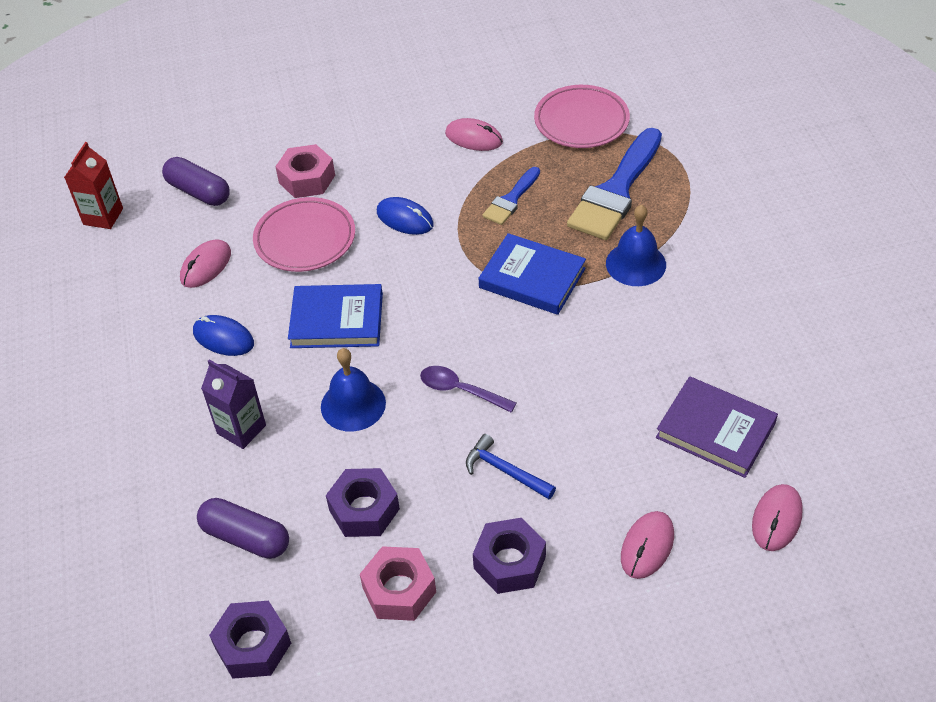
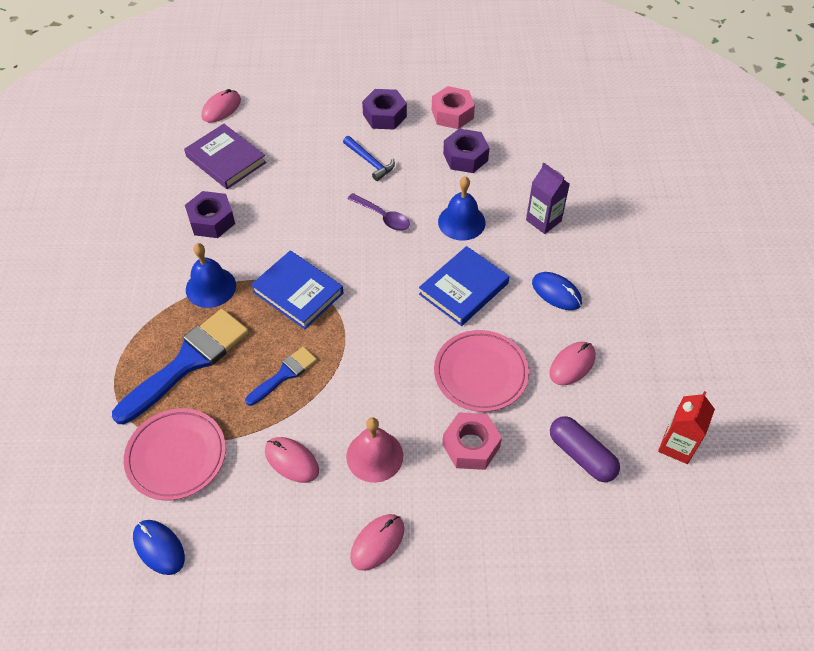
camera: 170 degrees left, 5 degrees up
(246, 537) = (542, 156): purple capsule -> none
(253, 646) = (539, 104): purple nut -> purple nut (211, 220)
(337, 320) = (463, 289): blue book -> blue book turned 60 degrees counterclockwise
(397, 155) = (374, 456): none -> pink bell
(405, 219) = (386, 375): blue mouse -> blue mouse (159, 548)
(647, 546) = (302, 109): pink mouse -> pink mouse (377, 543)

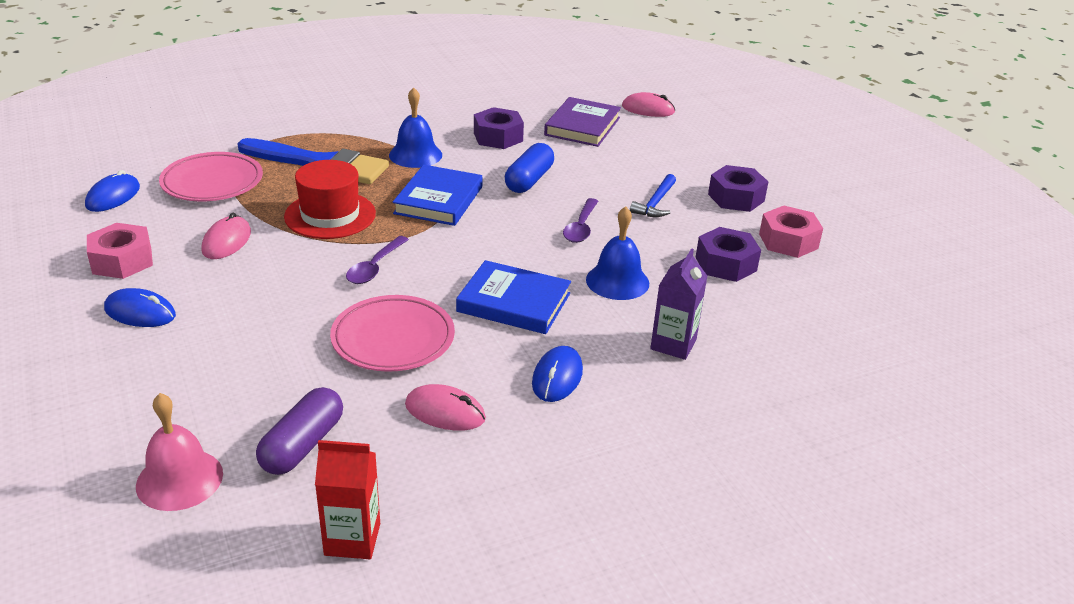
camera: 65 degrees right, 20 degrees down
(284, 374) = (330, 215): blue brush -> red hat
(296, 224) = (529, 180): none -> blue capsule
(374, 456) = (249, 288): pink bell -> pink bell (179, 479)
(377, 543) = (140, 312): pink mouse -> blue mouse
(381, 362) = (375, 267): none -> purple spoon
(471, 446) = (285, 351): pink nut -> pink nut (122, 261)

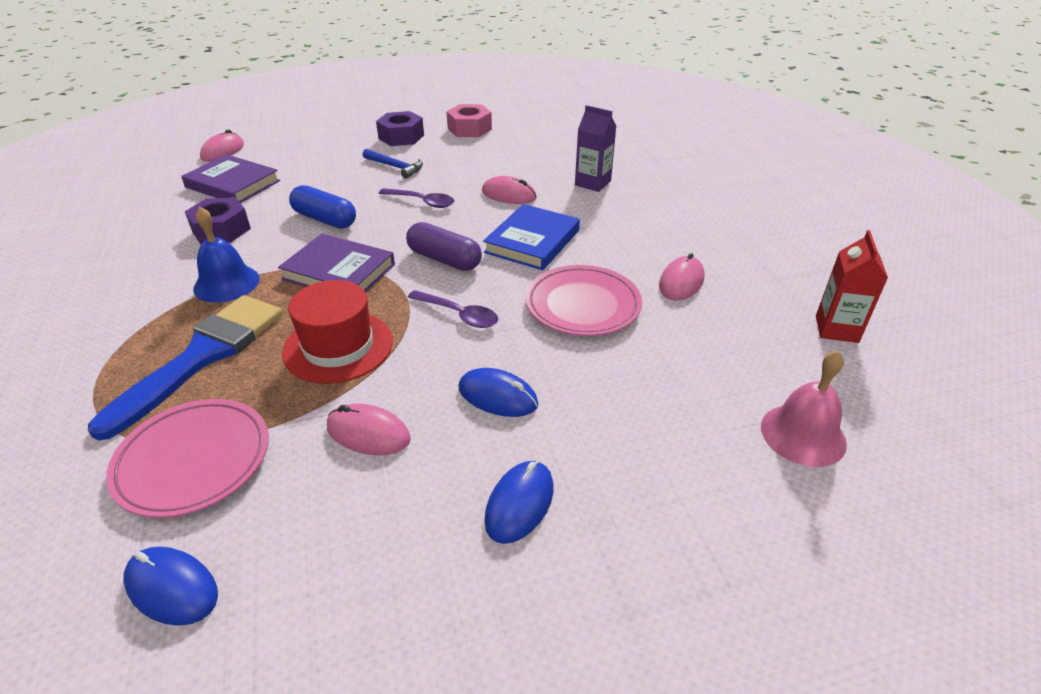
camera: 80 degrees left, 5 degrees up
(122, 261) = (386, 543): pink nut -> none
(302, 445) = (737, 357): purple capsule -> purple capsule (444, 259)
(438, 200) = (339, 272): blue book -> purple book
(557, 377) = (633, 230): blue mouse -> blue mouse (497, 396)
(617, 281) = (509, 195): blue bell -> pink mouse
(726, 264) = (494, 153): purple nut -> none

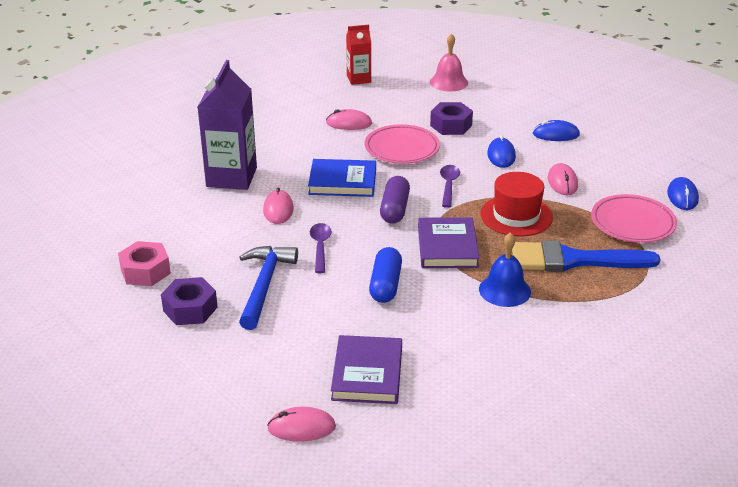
camera: 115 degrees left, 5 degrees down
(221, 230) = (445, 333): purple nut -> purple nut (451, 125)
(395, 167) = (264, 285): blue hammer -> blue hammer, size x1.66
(592, 183) = (231, 177): purple carton -> purple carton, size x1.77

